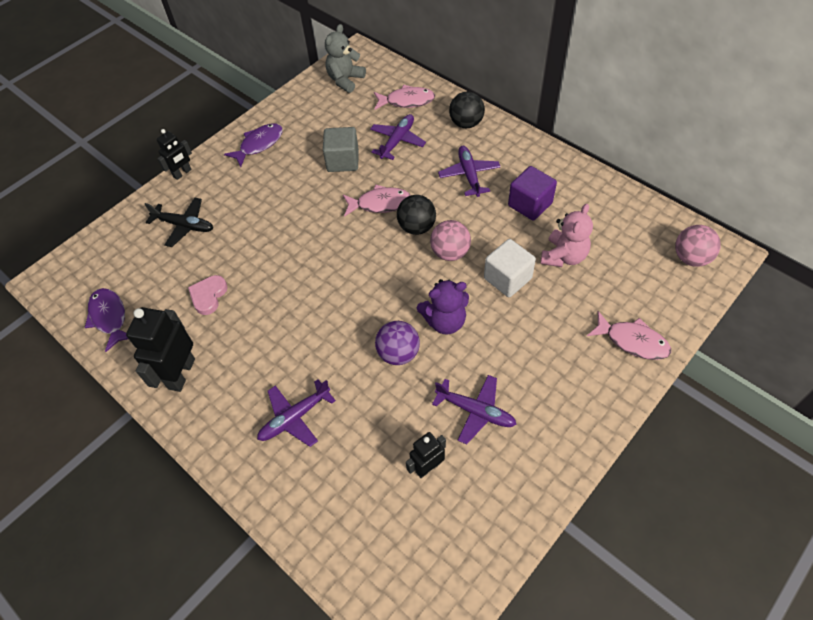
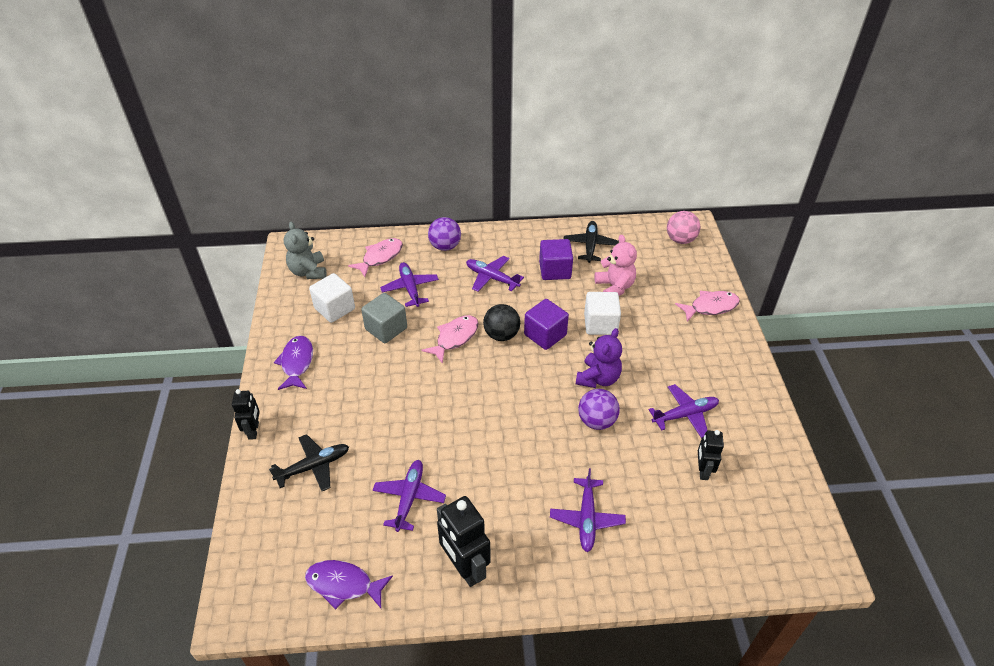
camera: 50 degrees left, 10 degrees down
(208, 296) = (409, 498): pink heart -> purple plane
(328, 121) = (334, 308): none -> white cube
(450, 253) = (545, 335): pink ball -> purple cube
(466, 123) = (445, 246): black ball -> purple ball
(591, 204) = (590, 246): none -> black plane

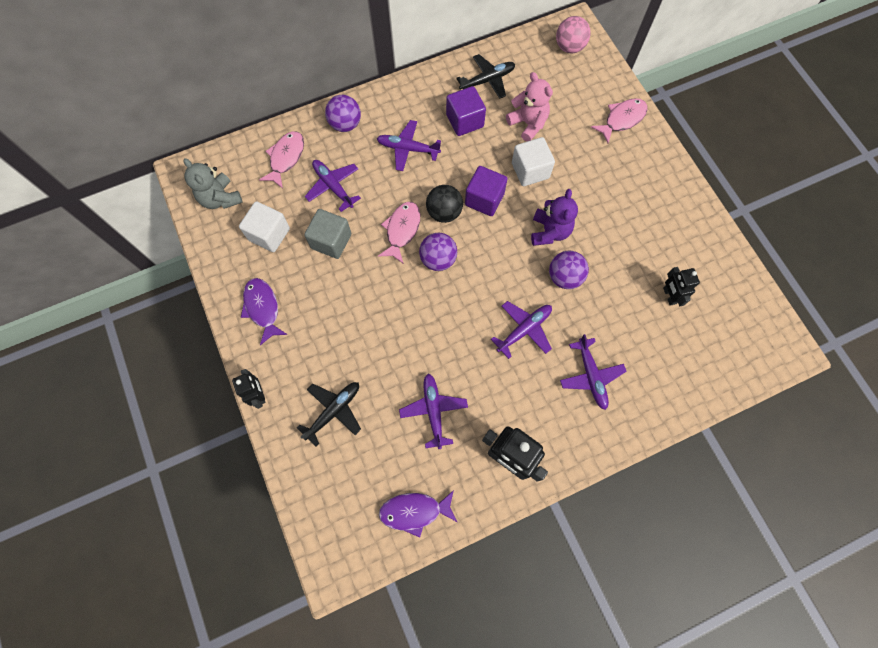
camera: 20 degrees left, 25 degrees up
(477, 370) = (438, 259): none -> purple ball
(590, 246) = (487, 80): black plane -> black plane turned 75 degrees clockwise
(685, 415) = (637, 245): purple plane -> purple plane (524, 330)

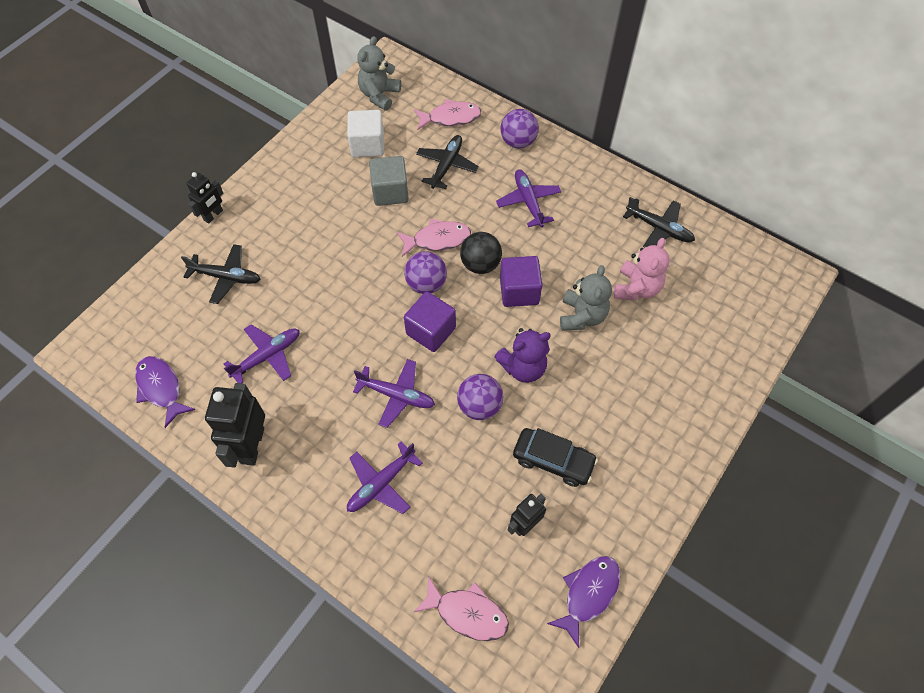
camera: 60 degrees right, 10 degrees down
(263, 308) = (294, 177): purple fish -> purple fish (588, 594)
(333, 187) = (446, 166): purple plane -> black plane
(465, 121) = (596, 232): purple cube -> purple cube (431, 331)
(530, 170) = (582, 316): white cube -> grey teddy bear
(569, 47) = (763, 282): pink ball -> none
(622, 119) = (714, 375): pink fish -> pink fish (467, 613)
(632, 252) = (553, 460): none -> black car

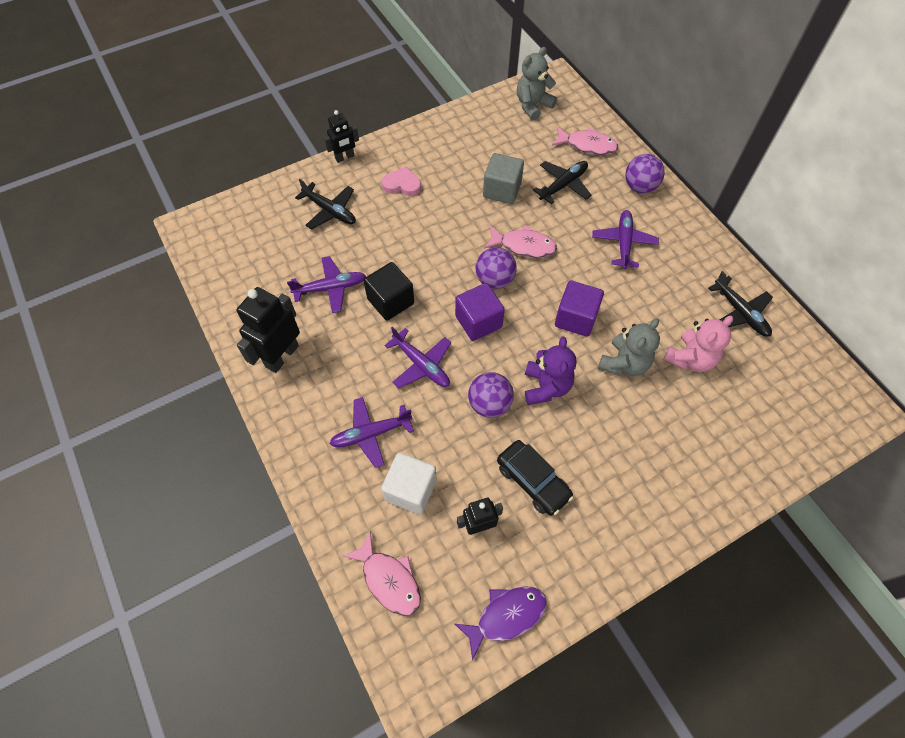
camera: 25 degrees right, 0 degrees up
(161, 388) = (235, 280): purple fish -> none
(288, 222) = (402, 184): none -> pink heart
(335, 345) = (390, 301): none -> black cube
(367, 145) = (501, 144): white cube -> white cube (410, 490)
(480, 264) = (551, 281): black ball -> none
(523, 367) = (546, 387): purple teddy bear -> purple teddy bear turned 90 degrees counterclockwise

